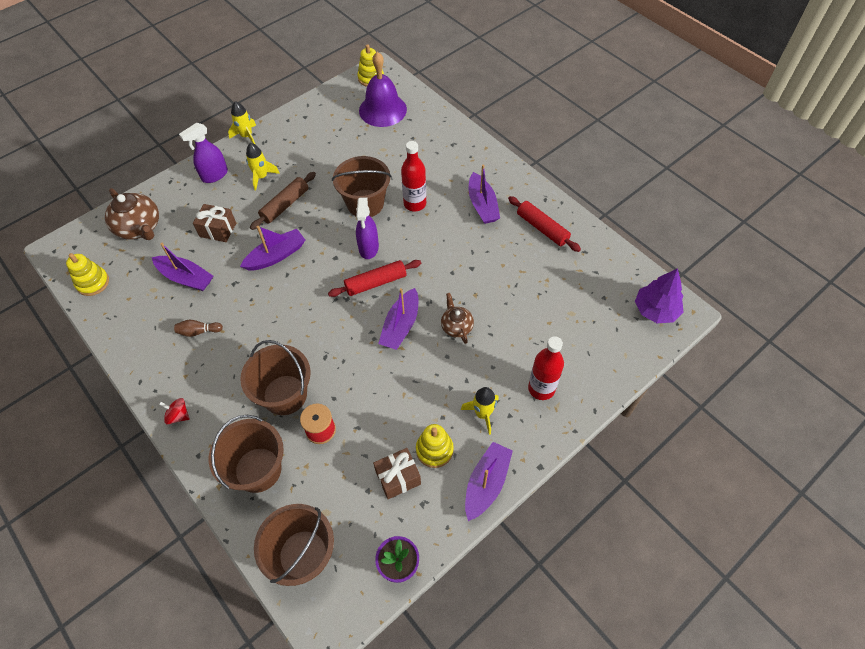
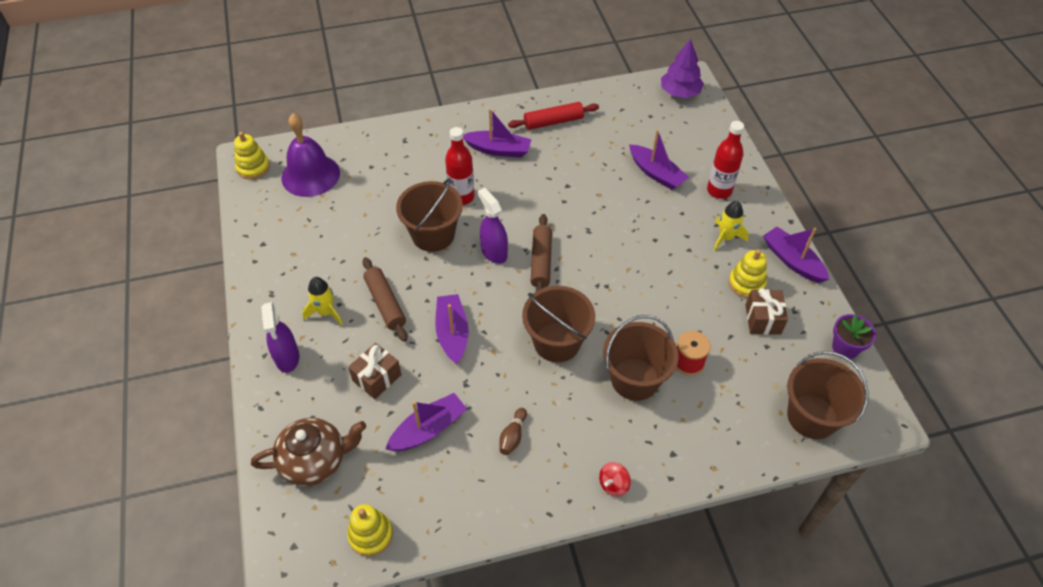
camera: 65 degrees left, 5 degrees down
(246, 136) = (248, 307): yellow rocket -> none
(258, 469) = (709, 428): brown bucket -> brown bucket (557, 342)
(368, 248) = (494, 252): purple spray bottle -> purple spray bottle turned 150 degrees counterclockwise
(376, 283) = (541, 261): red rolling pin -> brown rolling pin
(401, 326) = (603, 260): purple boat -> purple boat (656, 173)
(456, 326) = (626, 221): brown teapot -> none

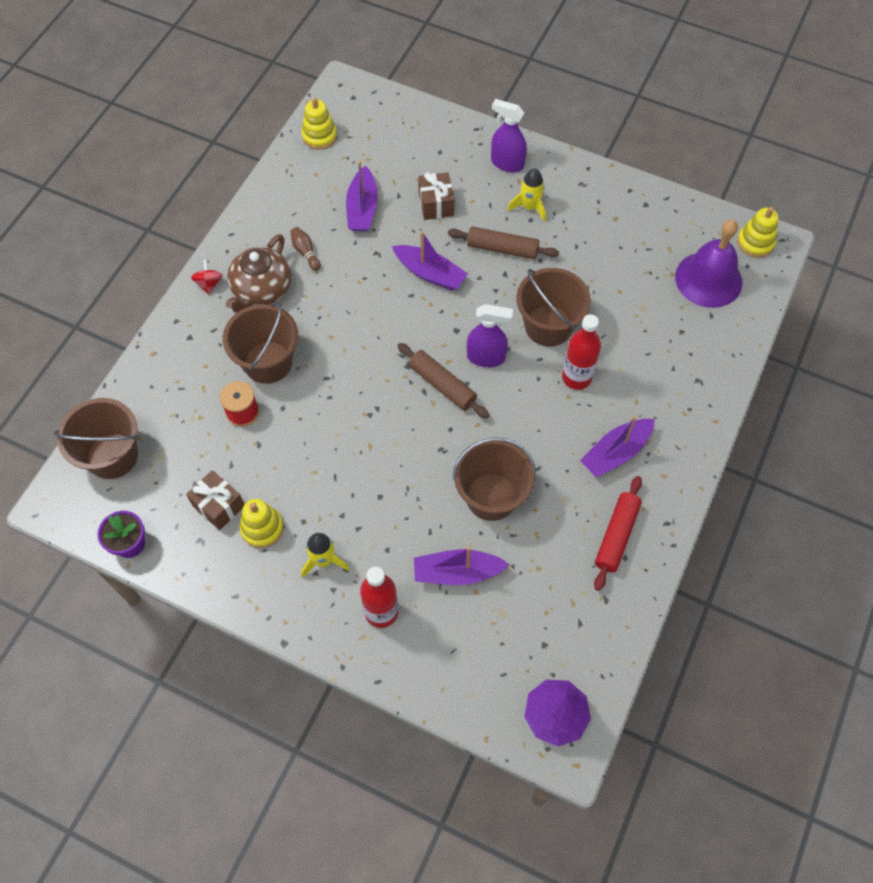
camera: 130 degrees right, 10 degrees up
(315, 460) = (403, 136): brown teapot -> brown teapot (261, 290)
(557, 342) = (352, 336): brown bucket -> brown bucket (491, 497)
(792, 261) = (244, 594): purple boat -> none

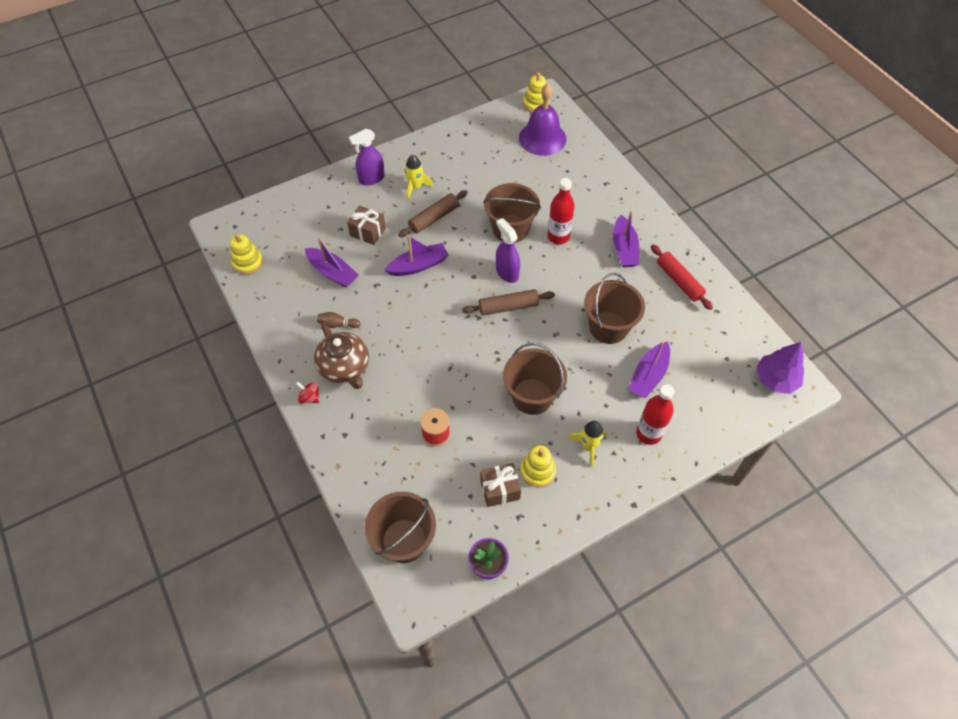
camera: 55 degrees left, 5 degrees down
(268, 362) = (408, 396): brown bucket -> brown bucket (532, 396)
(486, 357) = (507, 272): purple spray bottle -> purple spray bottle turned 75 degrees counterclockwise

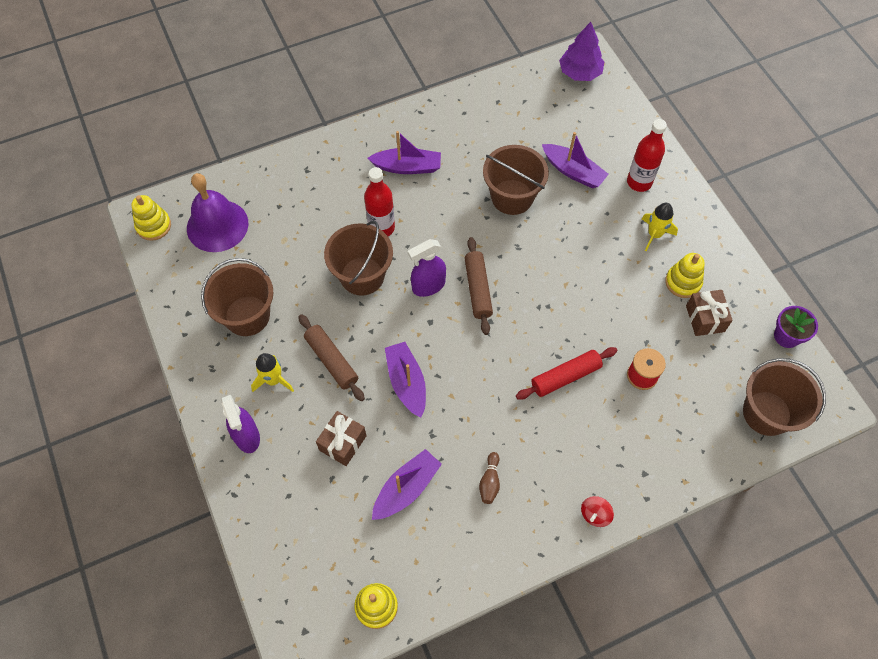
camera: 85 degrees left, 5 degrees up
(345, 368) = (554, 473): brown teapot -> none
(532, 396) = (596, 278): brown bucket -> brown bucket (247, 316)
(679, 281) = (457, 126): red rolling pin -> red rolling pin (565, 377)

